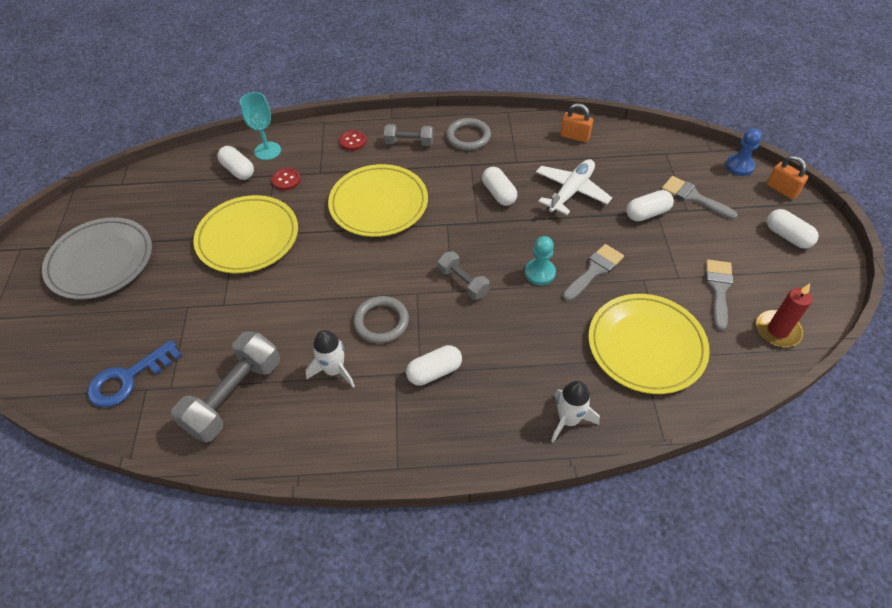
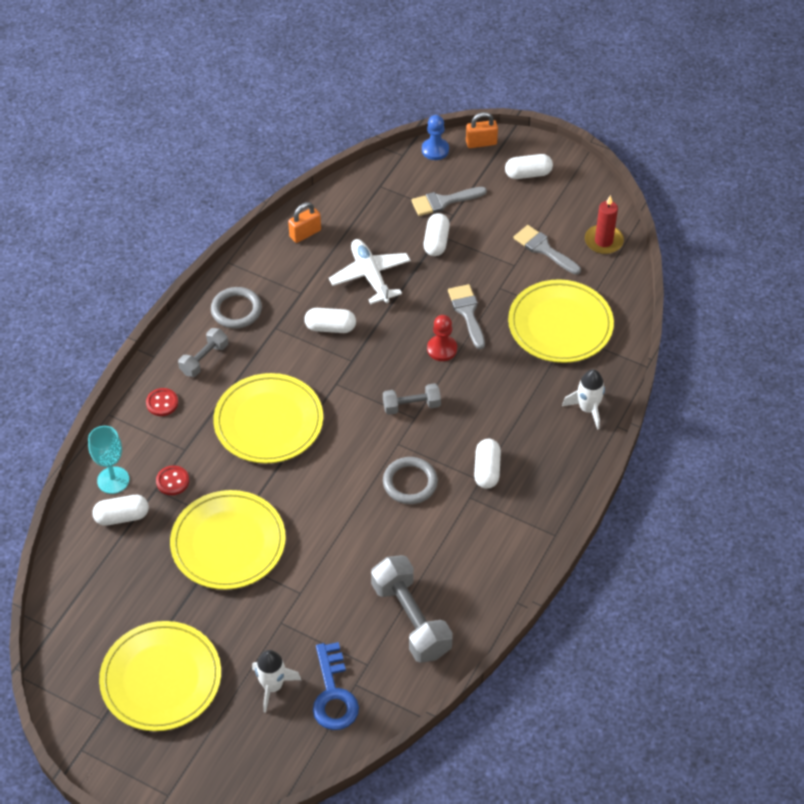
camera: 60 degrees left, 0 degrees up
(100, 261) = (161, 679): grey plate -> yellow plate
(334, 370) = (436, 537): white rocket -> white rocket (273, 686)
(540, 273) = (442, 349): turquoise pawn -> red pawn

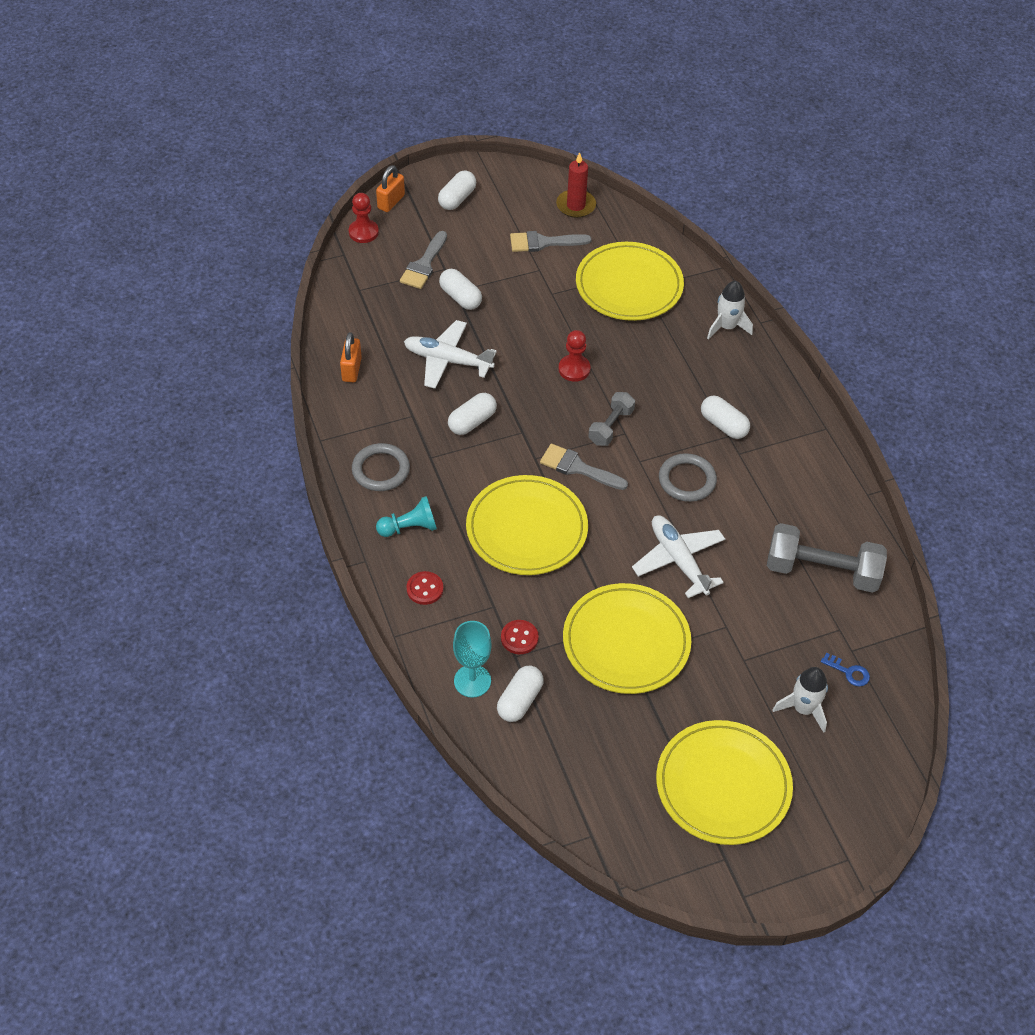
camera: 50 degrees left, 0 degrees up
(204, 359) = (409, 527): grey dumbbell -> turquoise pawn
(331, 526) = (678, 560): none -> white plane
(333, 694) = (849, 672): blue key -> blue key, size x0.50
(435, 150) = (363, 232): blue pawn -> red pawn
(467, 313) = (555, 329): grey brush -> grey brush (578, 468)

